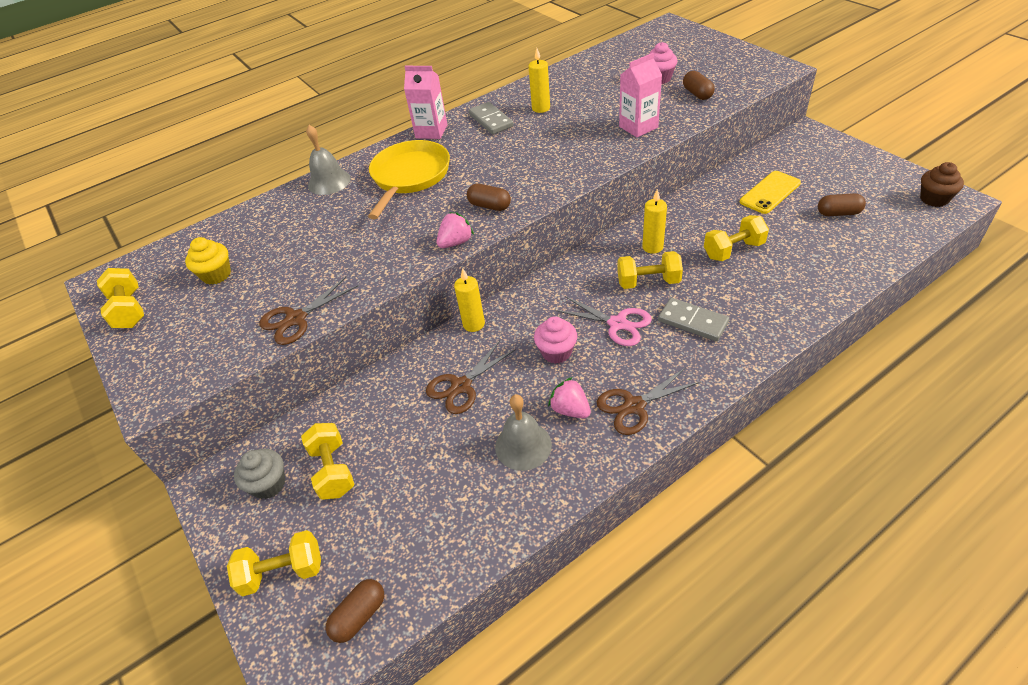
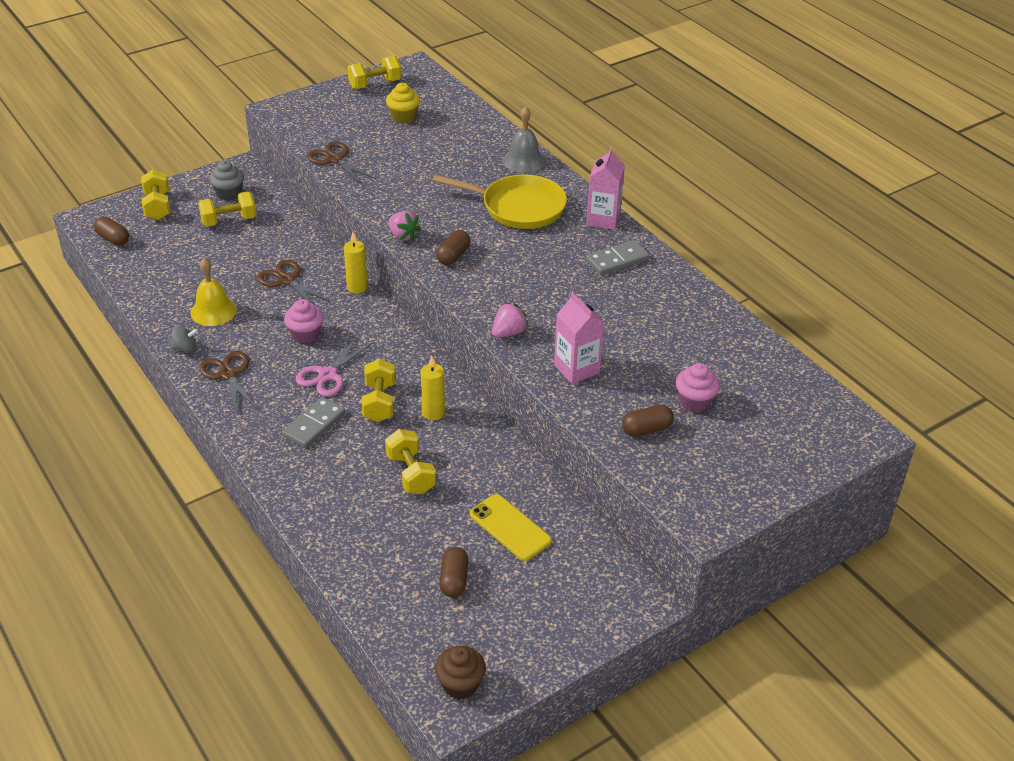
camera: 85 degrees right, 5 degrees down
(523, 445) = (213, 311): grey bell -> yellow bell
(541, 108) = (637, 297): yellow candle -> none
(570, 409) = (239, 338): pink strawberry -> pink strawberry (508, 333)
(597, 458) = (185, 348): none -> grey spinning top

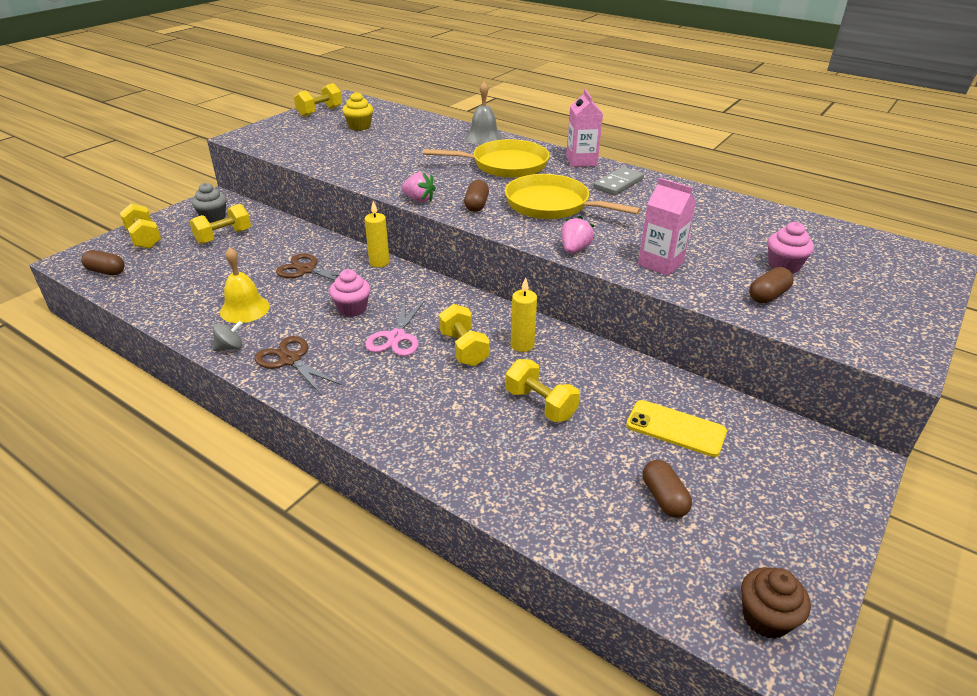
camera: 20 degrees left, 5 degrees down
(314, 425) = (410, 384): grey domino -> none
(334, 159) = (316, 160): brown scissors -> none
(527, 273) = (552, 205): none -> yellow pan

